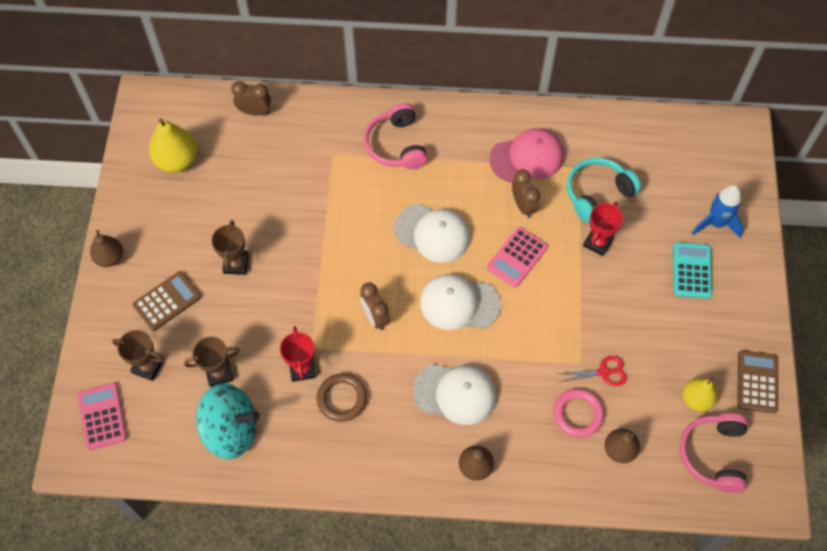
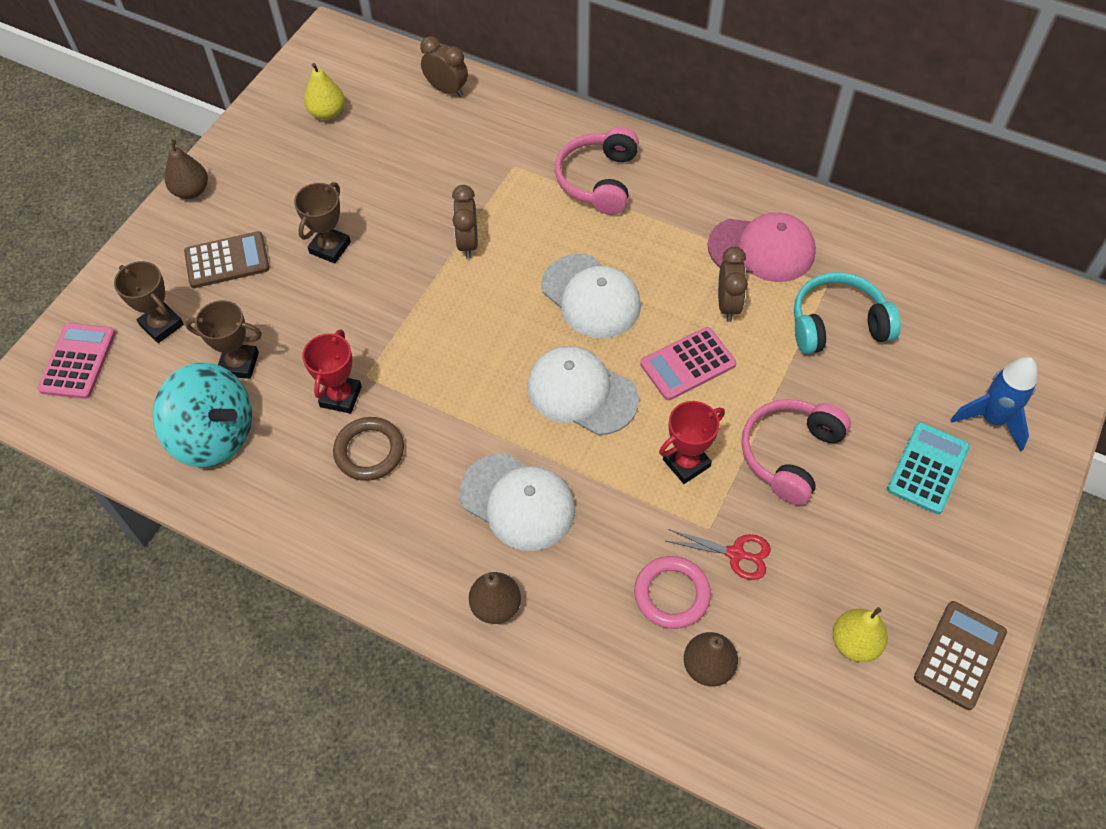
camera: 25 degrees right, 5 degrees down
(177, 160) = (327, 113): yellow pear -> yellow pear, size x0.65
(375, 317) = (464, 369): brown clock -> brown clock (467, 243)
(597, 242) = (808, 385): red trophy -> red trophy (686, 463)
(713, 455) = (845, 731): pink headphones -> pink headphones (790, 454)

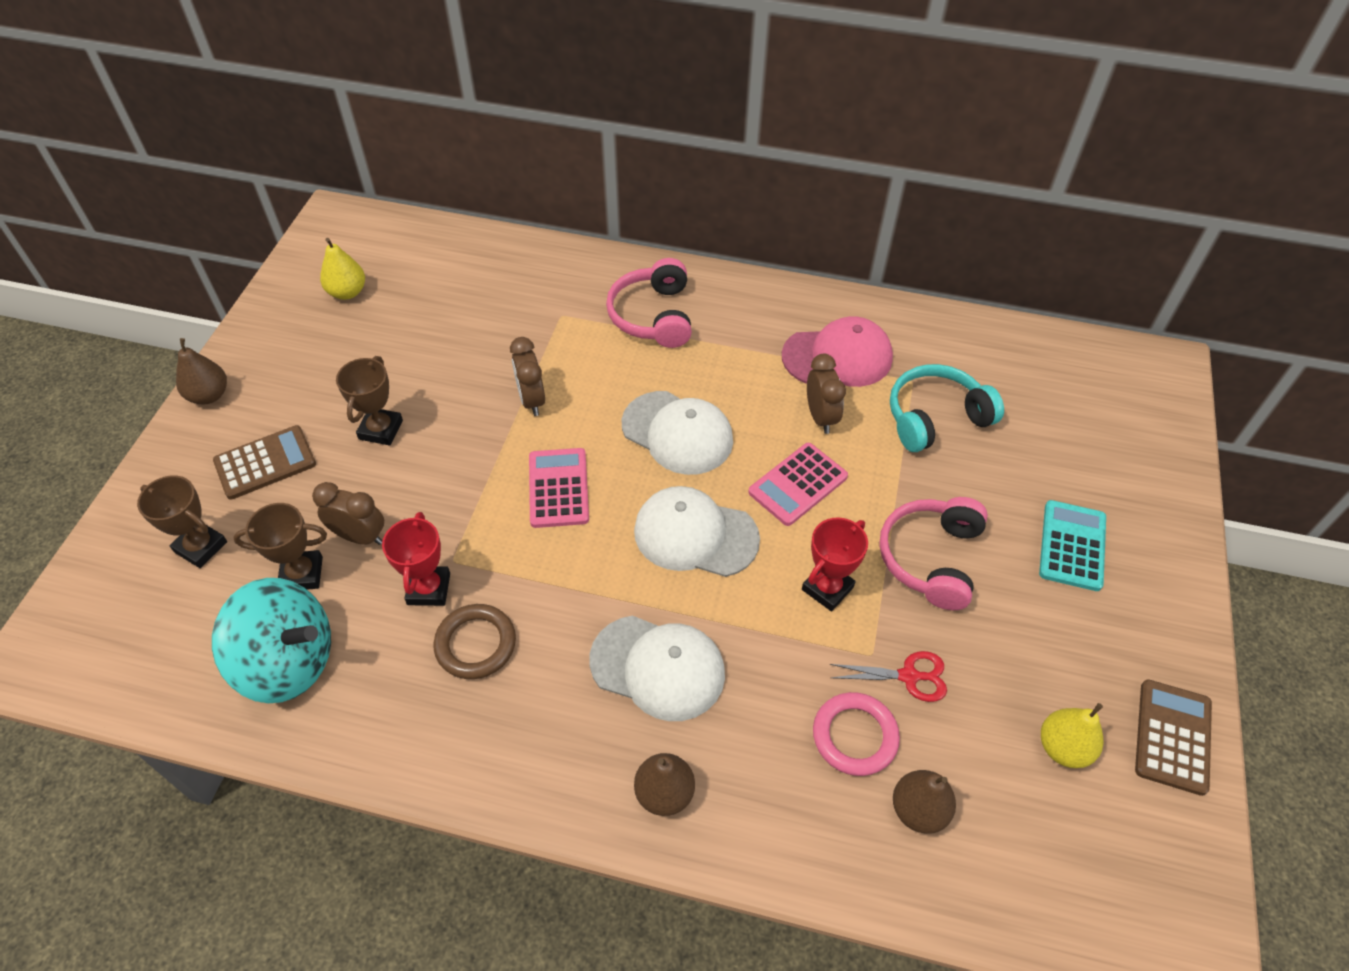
camera: 15 degrees left, 5 degrees down
(78, 361) = (104, 607): pink calculator -> pink calculator (558, 488)
(447, 89) = (471, 251): brown clock -> brown clock (360, 536)
(992, 419) = (1116, 484): blue rocket -> none

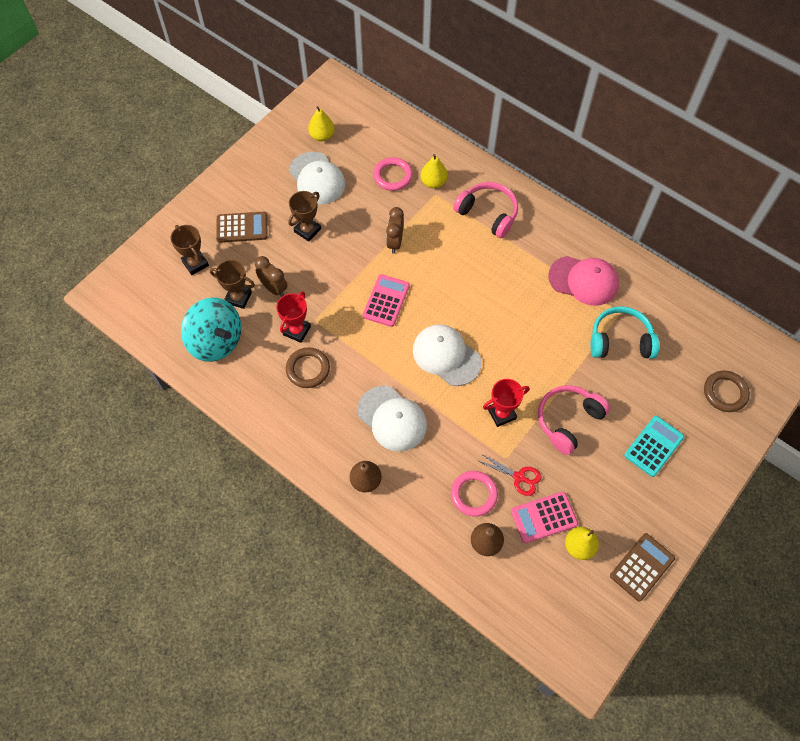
camera: 25 degrees right, 10 degrees up
(209, 395) = (227, 176): brown pear -> none
(484, 311) = (392, 176): none -> pink ring
(551, 301) = (433, 182): none -> yellow pear
(653, 316) = (488, 214): pink headphones -> pink headphones turned 105 degrees clockwise
(677, 433) = (466, 293): white cap -> white cap (317, 178)
(798, 484) = (517, 349): pink calculator -> pink calculator (544, 517)
(820, 417) = (552, 314): brown clock -> none
(1116, 434) = (725, 392): none -> brown ring

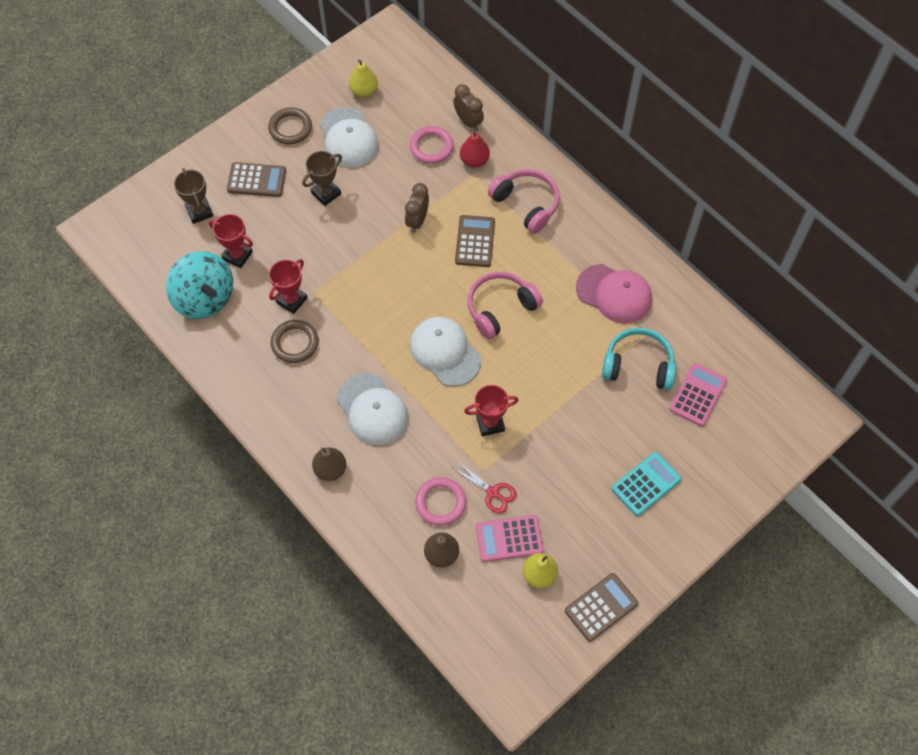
camera: 10 degrees right, 0 degrees up
(238, 297) = (237, 255): brown trophy -> red trophy
(274, 288) = (277, 251): brown clock -> brown clock (468, 122)
(386, 301) = (393, 283): pink calculator -> pink calculator (697, 394)
(433, 182) = (474, 161): yellow pear -> red pear
(450, 253) = (475, 241): none -> brown calculator
(568, 420) = (560, 442): pink headphones -> pink headphones (500, 308)
(725, 392) = (739, 440): brown ring -> brown ring (290, 128)

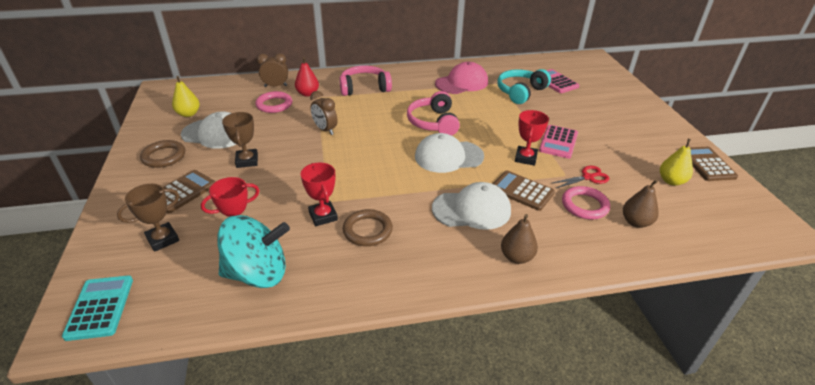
camera: 60 degrees left, 25 degrees down
(199, 212) = (163, 239): brown trophy -> brown trophy turned 45 degrees counterclockwise
(475, 241) = (370, 114): brown calculator -> brown calculator (521, 191)
(509, 539) = (633, 184): pink calculator -> pink calculator (558, 142)
(646, 484) = (611, 117): turquoise calculator -> turquoise calculator (100, 307)

